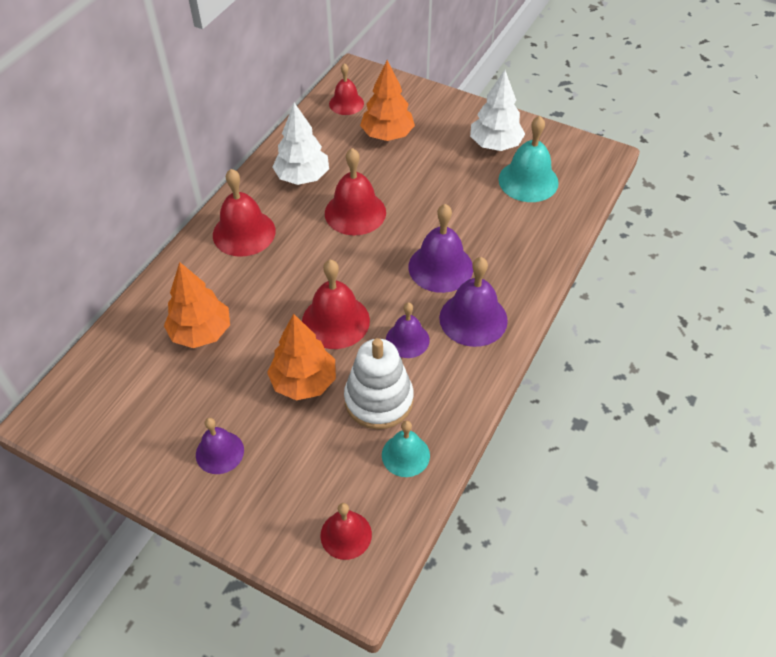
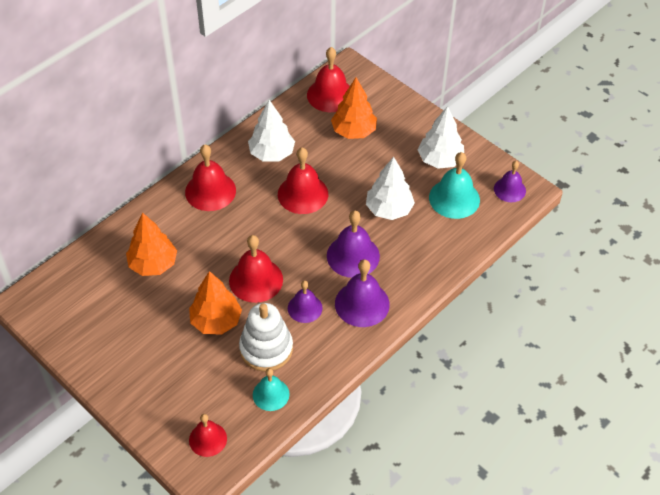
camera: 15 degrees right, 0 degrees up
(219, 452) = (139, 358): purple bell -> purple bell (509, 189)
(346, 103) = (330, 95): red bell -> red bell, size x1.58
(461, 208) = (389, 209): none -> white tree

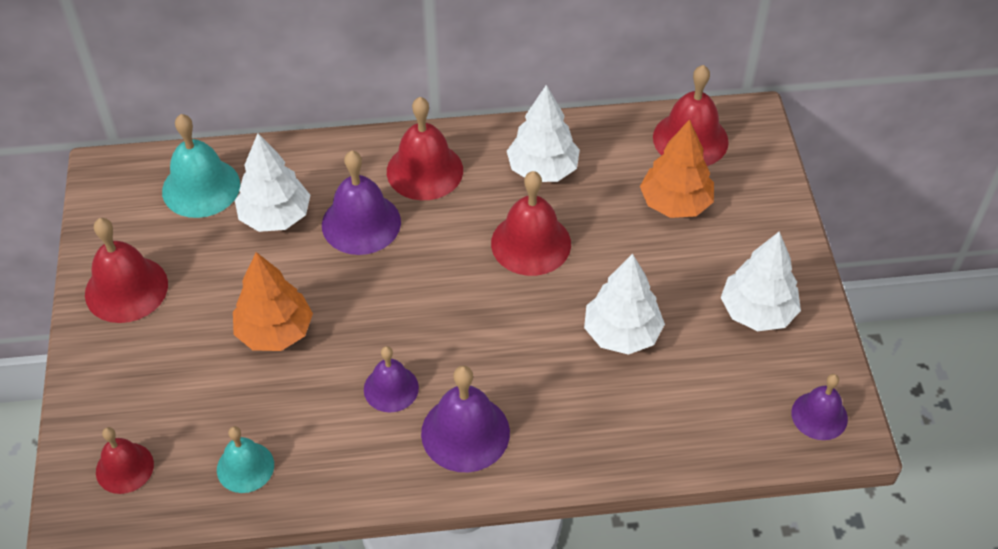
camera: 40 degrees right, 0 degrees up
(153, 264) = (275, 217): orange tree -> white tree
(256, 280) = (369, 313): red bell -> red bell (126, 289)
(266, 349) = (296, 406): white stacking toy -> none
(353, 256) = (515, 363): purple bell -> purple bell (361, 223)
(454, 198) = (726, 376): turquoise bell -> turquoise bell (201, 187)

